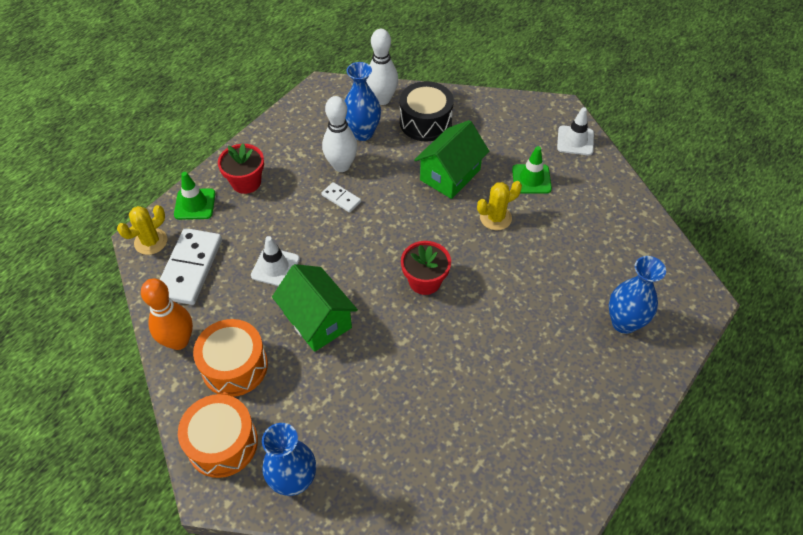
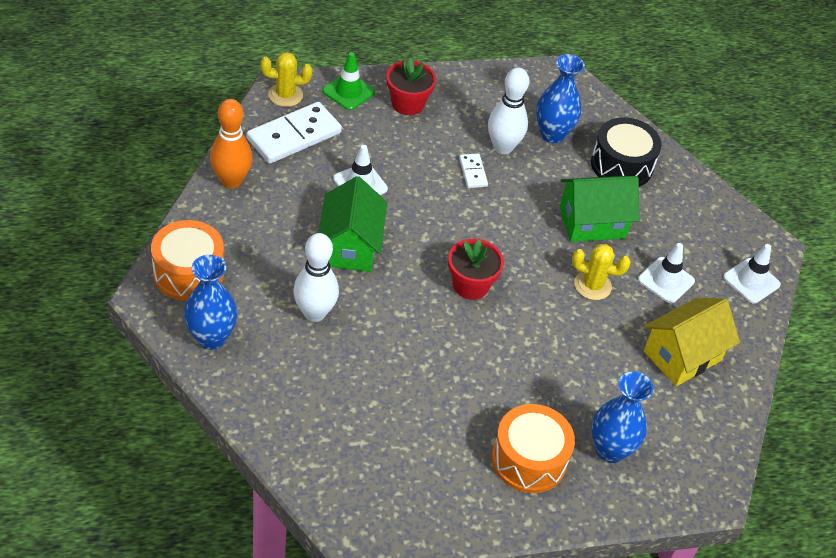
camera: 35 degrees right, 5 degrees down
(234, 366) = (252, 229): orange drum -> orange drum (529, 459)
(382, 99) = (603, 119): white bowling pin -> white bowling pin (314, 313)
(531, 179) = (666, 280): green traffic cone -> white traffic cone
(593, 222) = (682, 356): none -> yellow house

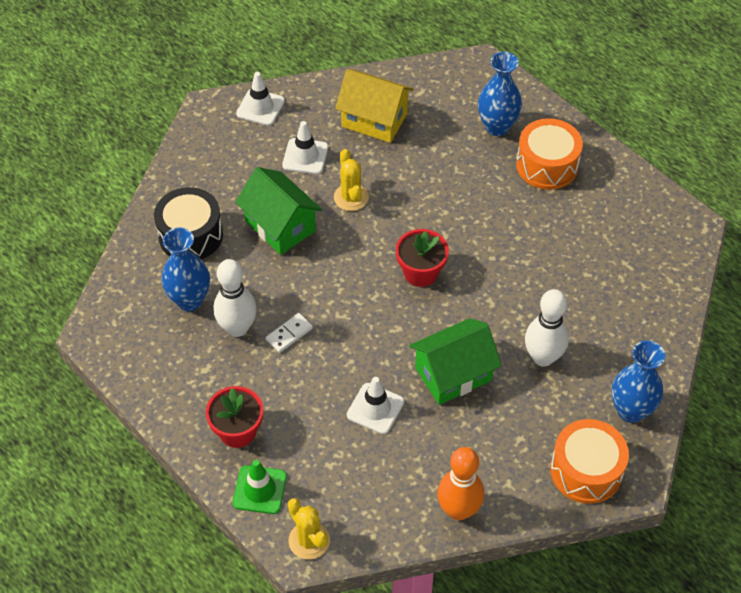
camera: 115 degrees left, 5 degrees up
(294, 136) = (359, 497): white domino -> none

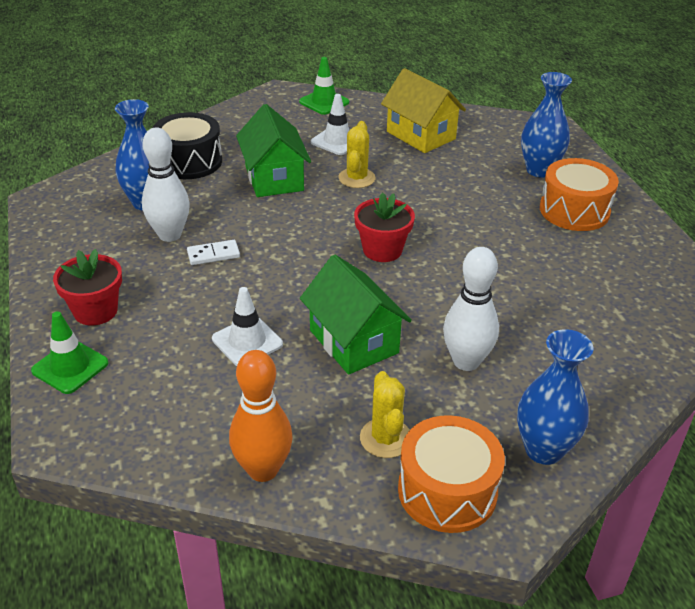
camera: 25 degrees right, 15 degrees down
(260, 107) = (324, 102): white traffic cone -> green traffic cone
(309, 540) = (76, 432): yellow cactus -> yellow cactus (385, 438)
(453, 374) = (353, 342): green house -> green house turned 60 degrees clockwise

